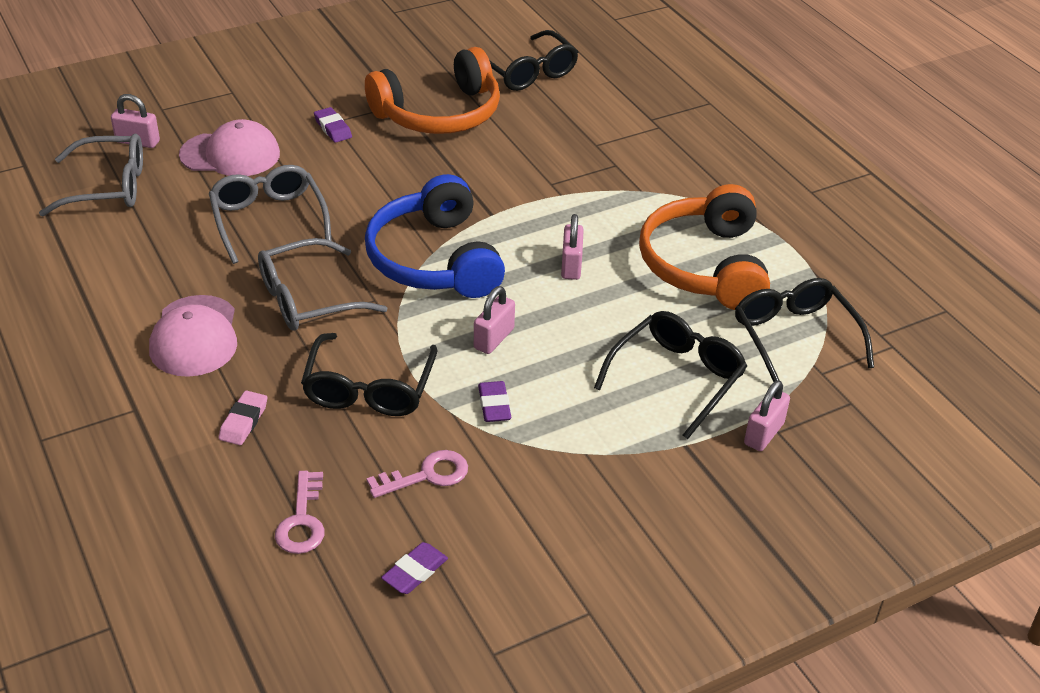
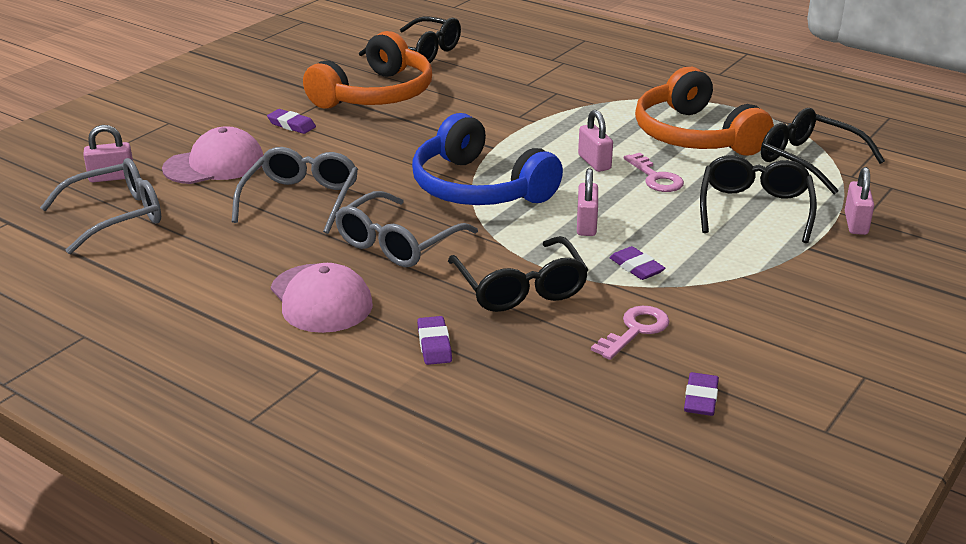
camera: 25 degrees left, 10 degrees down
(243, 421) = (434, 344): pink eraser -> purple eraser
(268, 220) = (301, 200): grey glasses -> grey glasses turned 60 degrees clockwise
(302, 520) = (566, 397): pink key -> pink key (655, 178)

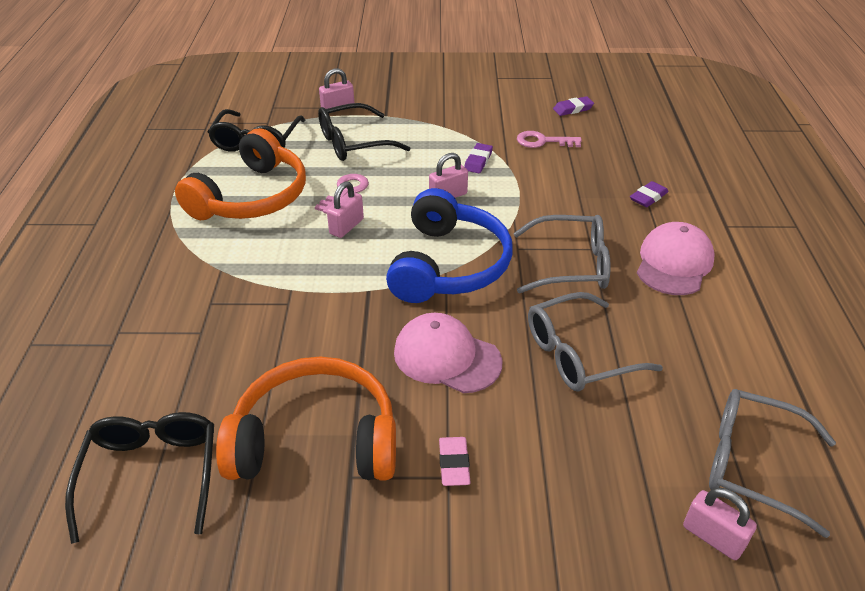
camera: 125 degrees left, 10 degrees up
(214, 164) = (594, 465): pink cap -> pink cap (446, 357)
(291, 125) = (454, 464): purple eraser -> pink eraser
(520, 288) = (554, 192): black glasses -> none

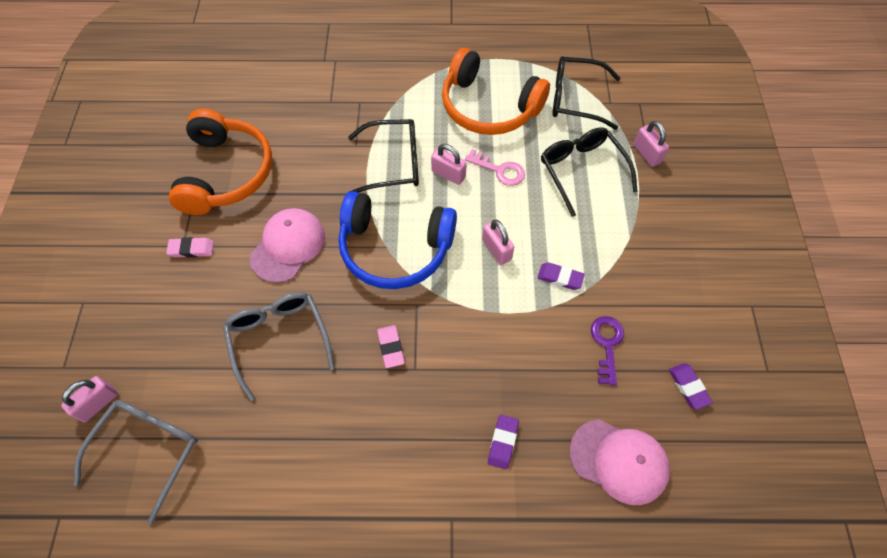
camera: 90 degrees right, 20 degrees up
(152, 475) = (216, 99): black glasses -> black glasses (393, 163)
(543, 141) = (607, 344): pink key -> purple key
(571, 265) = (391, 347): grey glasses -> pink eraser
(648, 197) = (502, 442): purple eraser -> purple eraser turned 60 degrees clockwise
(674, 263) = (390, 445): pink cap -> pink cap (619, 461)

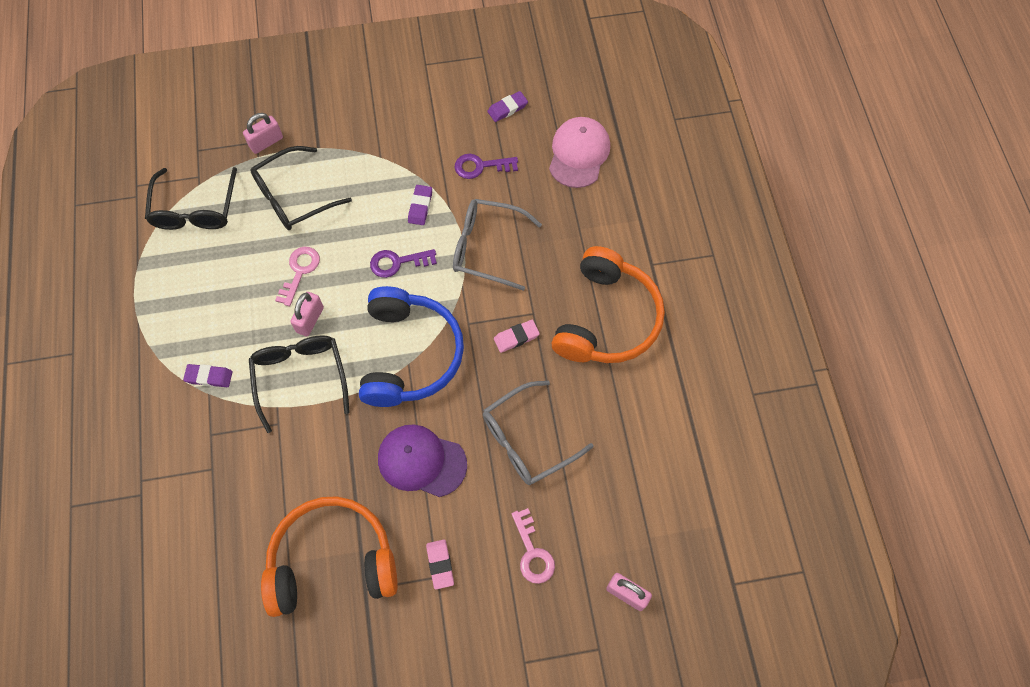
camera: 100 degrees left, 5 degrees up
(148, 450) = (658, 526): grey glasses -> grey glasses (487, 248)
(171, 325) = (532, 552): none -> pink key
(288, 246) = (421, 461): pink cap -> purple cap
(488, 107) = (212, 293): orange headphones -> orange headphones (607, 319)
(496, 250) = (397, 262): pink padlock -> purple key
(502, 442) = (583, 235): purple eraser -> purple eraser (209, 377)

